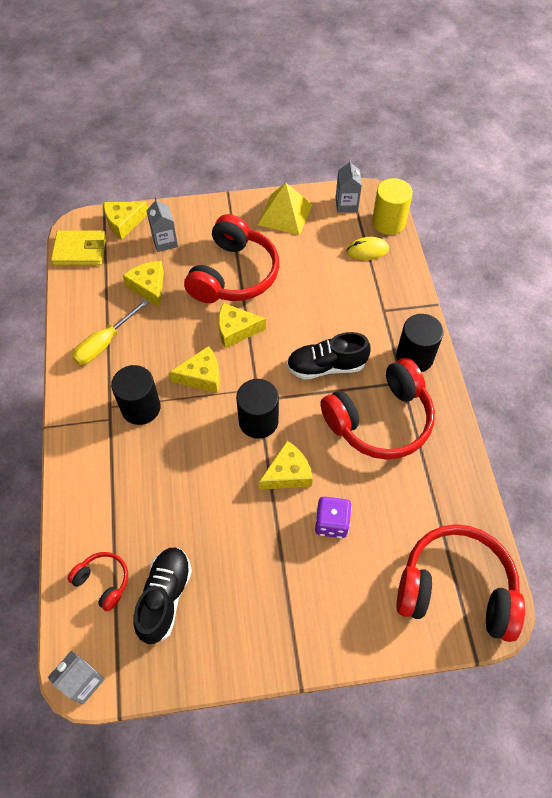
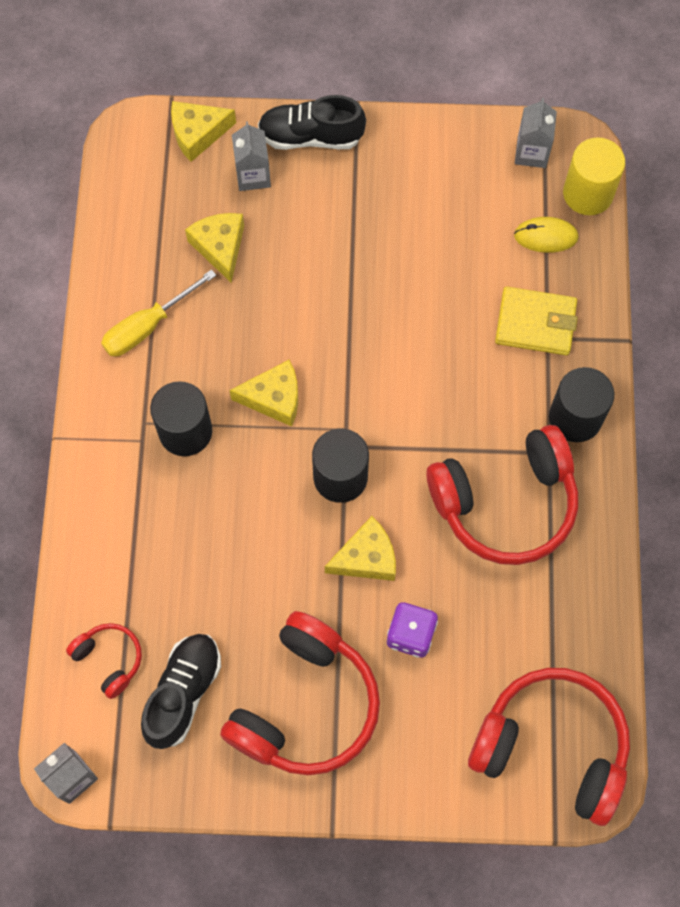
camera: 10 degrees right, 10 degrees up
(80, 251) = (129, 172): yellow wallet -> yellow wallet (535, 323)
(234, 274) = (344, 246): red headphones -> red headphones (305, 705)
(236, 330) = (332, 335): yellow cheese -> none
(285, 214) = (436, 155): yellow pyramid -> none
(326, 366) = (448, 412): black shoe -> black shoe (311, 137)

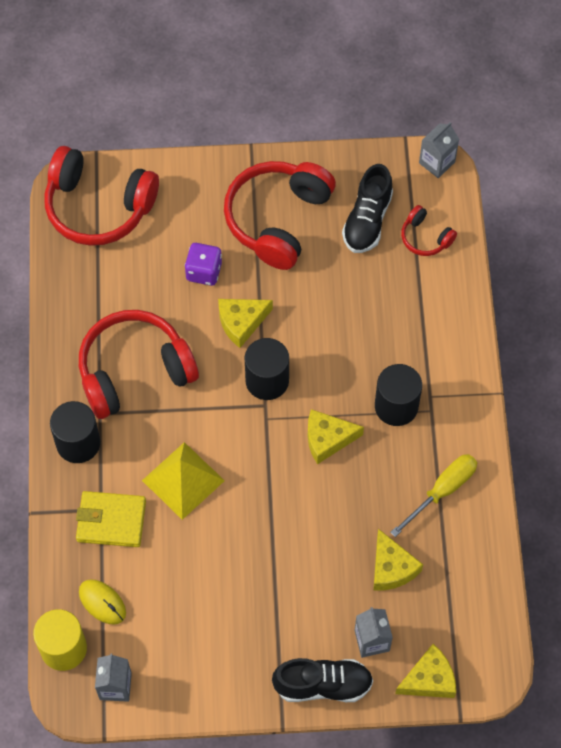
camera: 175 degrees right, 5 degrees down
(450, 363) = (183, 480): none -> yellow pyramid
(545, 236) = (102, 602): yellow mouse -> yellow mouse turned 45 degrees clockwise

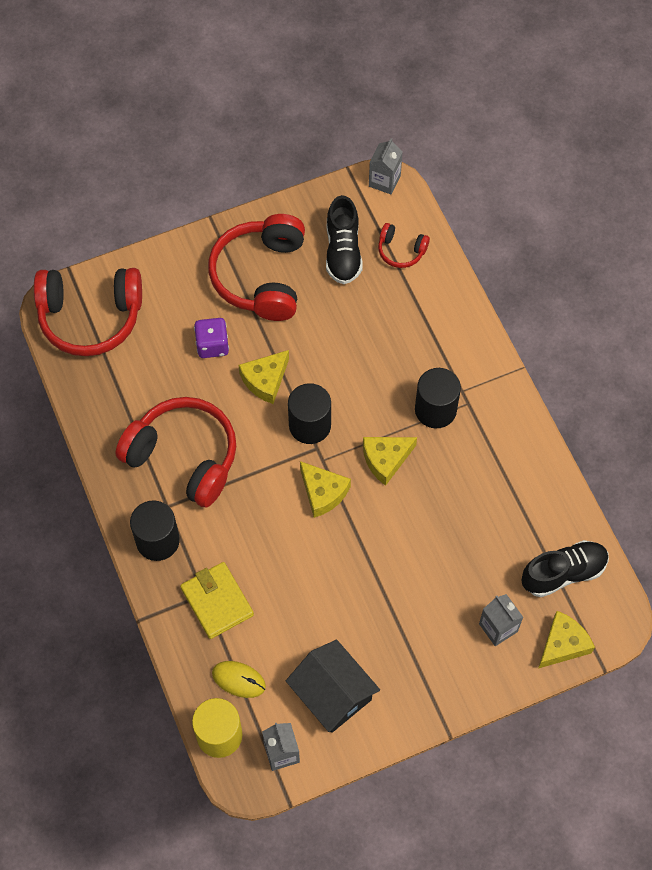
camera: 20 degrees left, 0 degrees up
(111, 521) = (217, 601): yellow wallet -> yellow wallet turned 75 degrees clockwise
(134, 371) = (184, 457): red headphones -> red headphones turned 75 degrees clockwise
(183, 480) = (269, 542): yellow pyramid -> none
(186, 647) = (332, 694): none -> black house
(323, 685) = (470, 683): black shoe -> black shoe (563, 573)
(391, 568) = (489, 556): yellow cheese -> yellow cheese (323, 493)
(442, 491) = (506, 471): yellow screwdriver -> none

